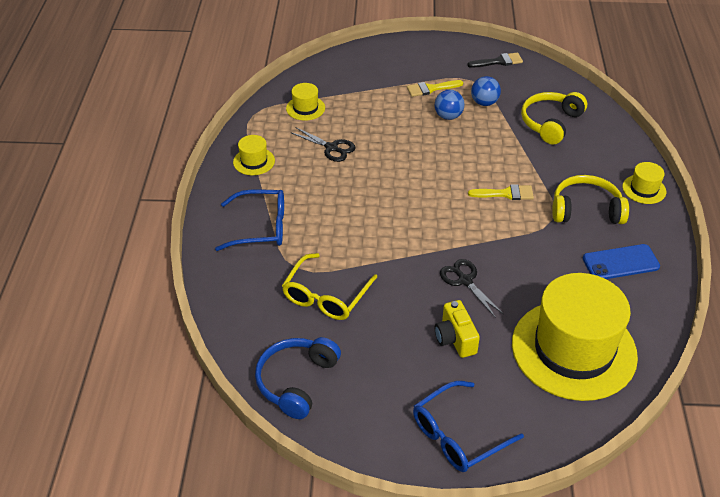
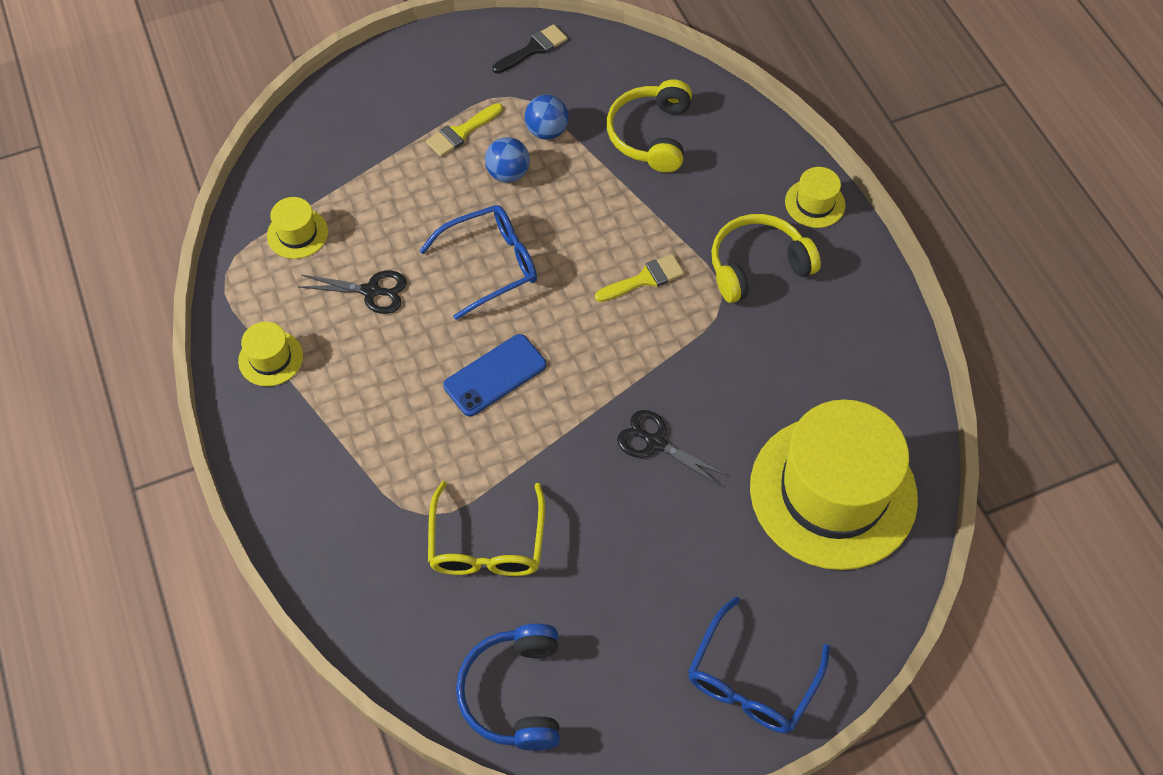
camera: 25 degrees left, 15 degrees up
(260, 227) = (339, 469): blue glasses -> blue glasses (490, 265)
(455, 339) = (684, 538): yellow camera -> none
(620, 263) = (834, 334): blue phone -> blue phone (495, 375)

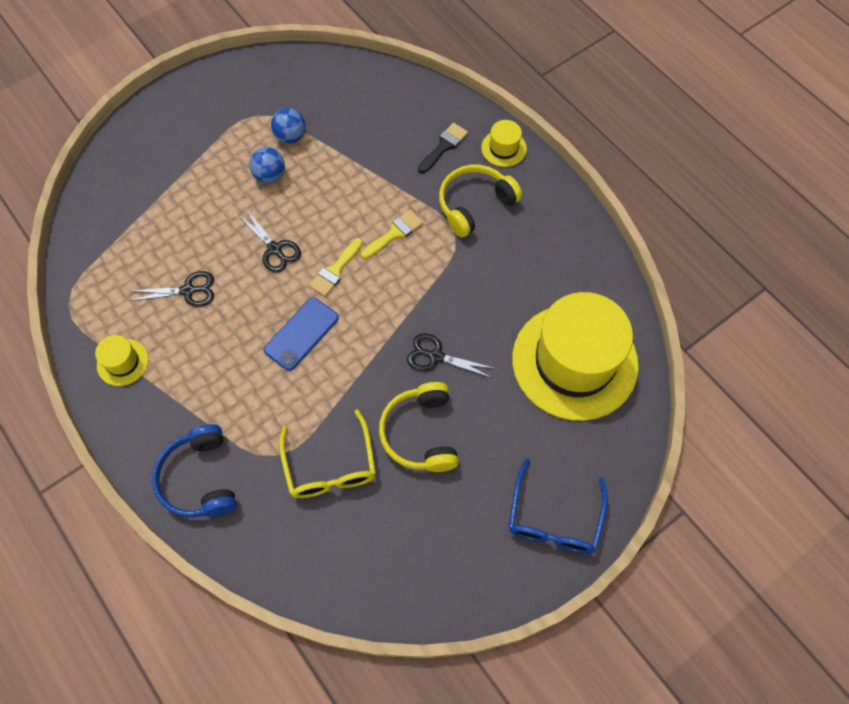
camera: 15 degrees left, 5 degrees up
(297, 233) = (118, 258): yellow hat -> none
(461, 132) = (225, 151): yellow brush -> yellow brush (335, 270)
(490, 265) = (275, 249): blue glasses -> black scissors
(514, 693) = (382, 576): blue headphones -> blue headphones (199, 478)
(533, 49) = (263, 75): black brush -> black brush (444, 146)
(651, 135) = (370, 122): yellow headphones -> yellow headphones (420, 433)

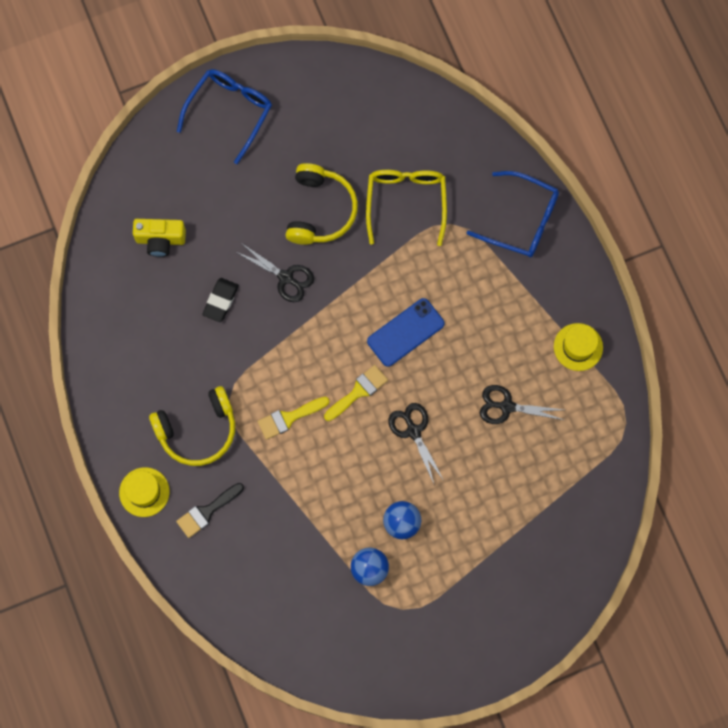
camera: 165 degrees left, 10 degrees up
(199, 478) = (521, 220): blue headphones -> blue glasses
(493, 319) = (220, 301): none -> black eraser
(574, 361) = (160, 240): yellow hat -> yellow camera

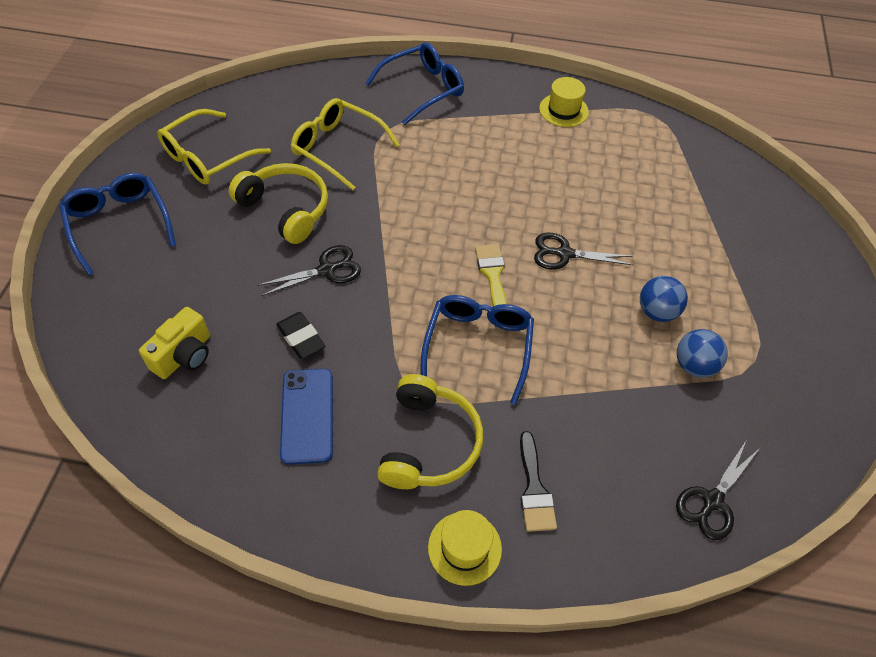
camera: 60 degrees left, 20 degrees down
(289, 418) = (478, 347): yellow brush -> blue glasses
(331, 118) = (208, 157): none -> yellow glasses
(405, 332) = (460, 210): blue phone -> blue phone (307, 415)
(507, 406) = (586, 178): black scissors -> black scissors (712, 501)

